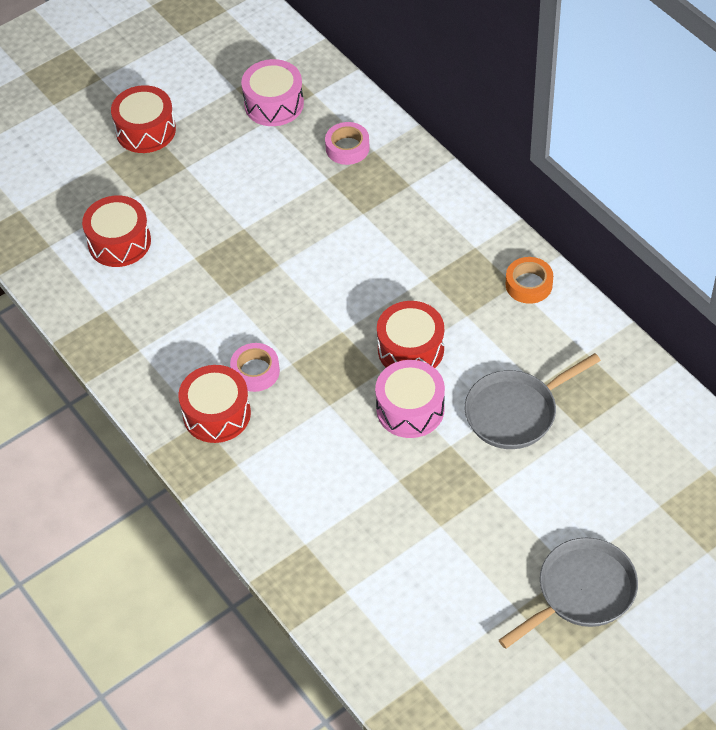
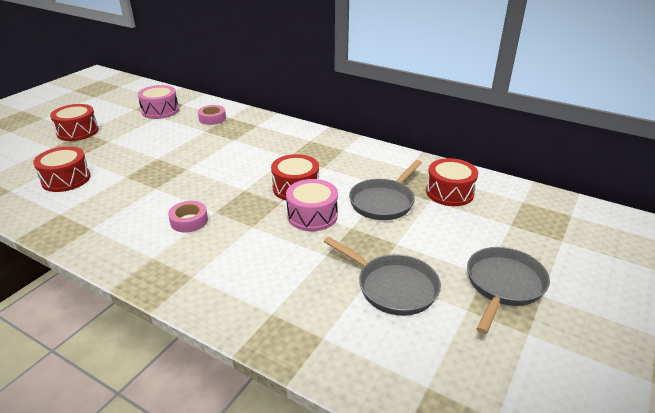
camera: 25 degrees left, 20 degrees down
(216, 414) = (165, 250): red drum -> red drum (449, 192)
(452, 552) = (392, 287): none -> grey pan
(529, 284) = (352, 148): orange tape -> none

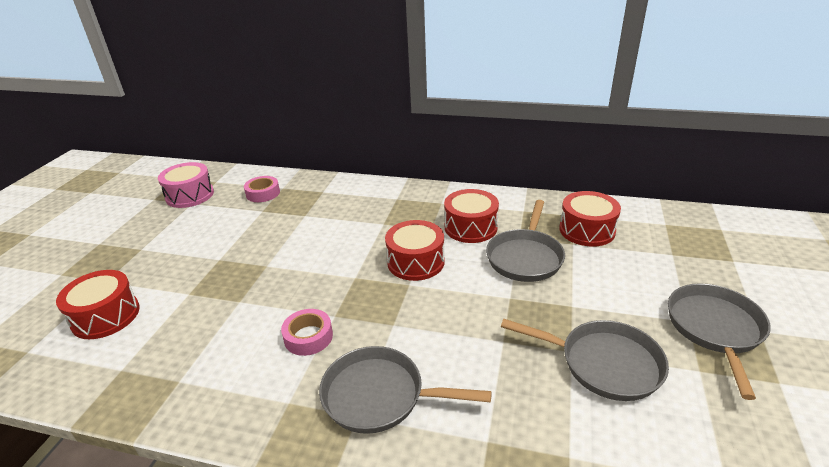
camera: 15 degrees left, 0 degrees up
(78, 132) = (90, 244): red drum -> red drum (470, 227)
(215, 268) = (380, 396): none -> grey pan
(312, 216) = (456, 293): pink drum -> none

